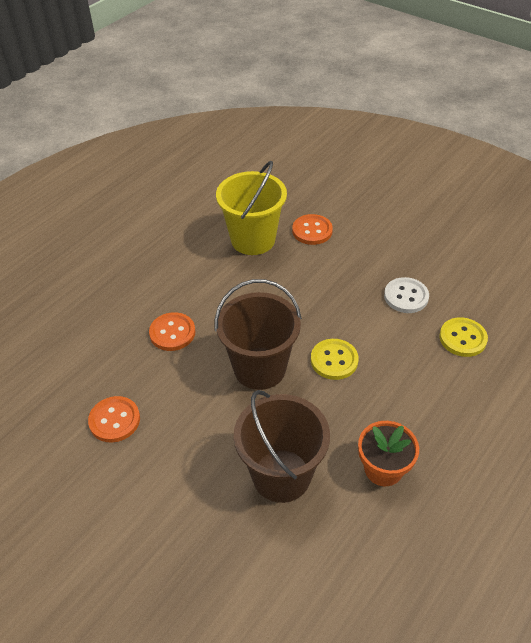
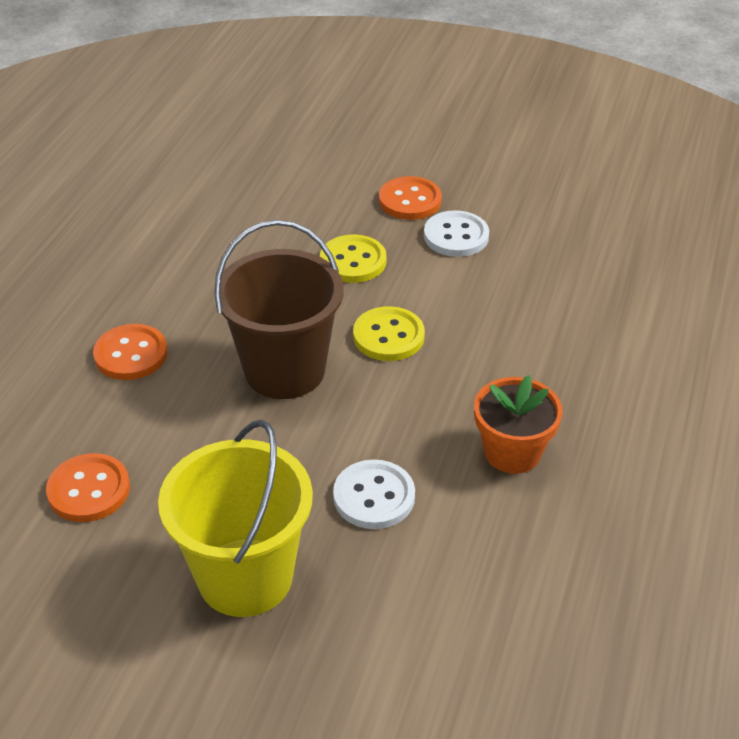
camera: 20 degrees left, 5 degrees down
(253, 239) = (203, 208): yellow bucket -> yellow bucket (245, 577)
(281, 475) = (374, 496): brown bucket -> white button
(312, 231) = (288, 180): orange button -> orange button (410, 200)
(462, 338) = (553, 271): yellow button -> yellow button (353, 261)

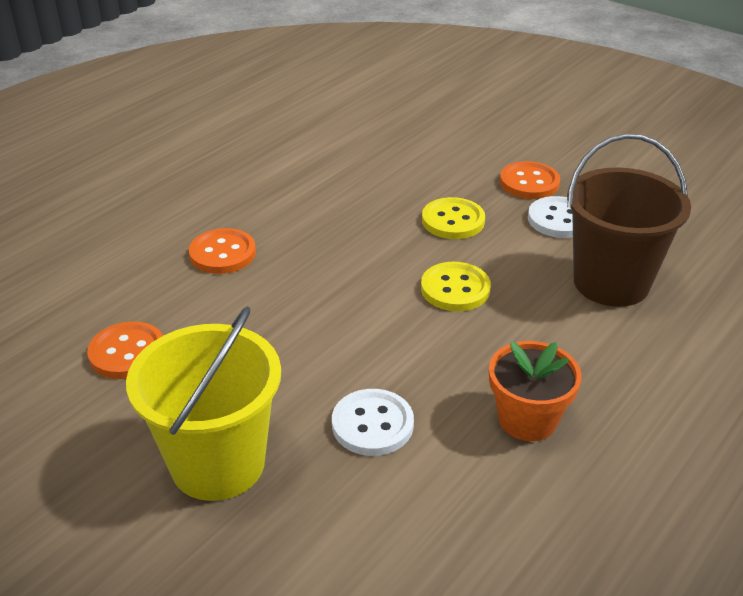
camera: 20 degrees right, 5 degrees down
(284, 370) = (346, 296): brown bucket -> brown bucket (611, 283)

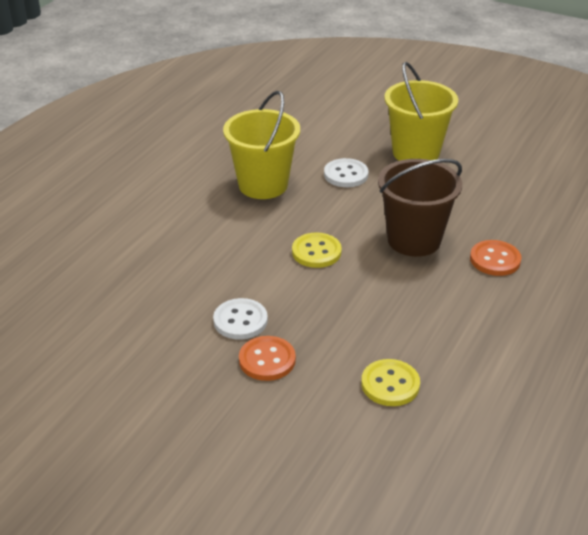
camera: 170 degrees right, 0 degrees up
(127, 353) = (503, 192): orange button -> none
(453, 221) = (329, 309): yellow button -> yellow button (390, 384)
(527, 419) = (263, 185): orange flower pot -> yellow bucket
(611, 283) = (204, 269): brown bucket -> brown bucket (414, 240)

